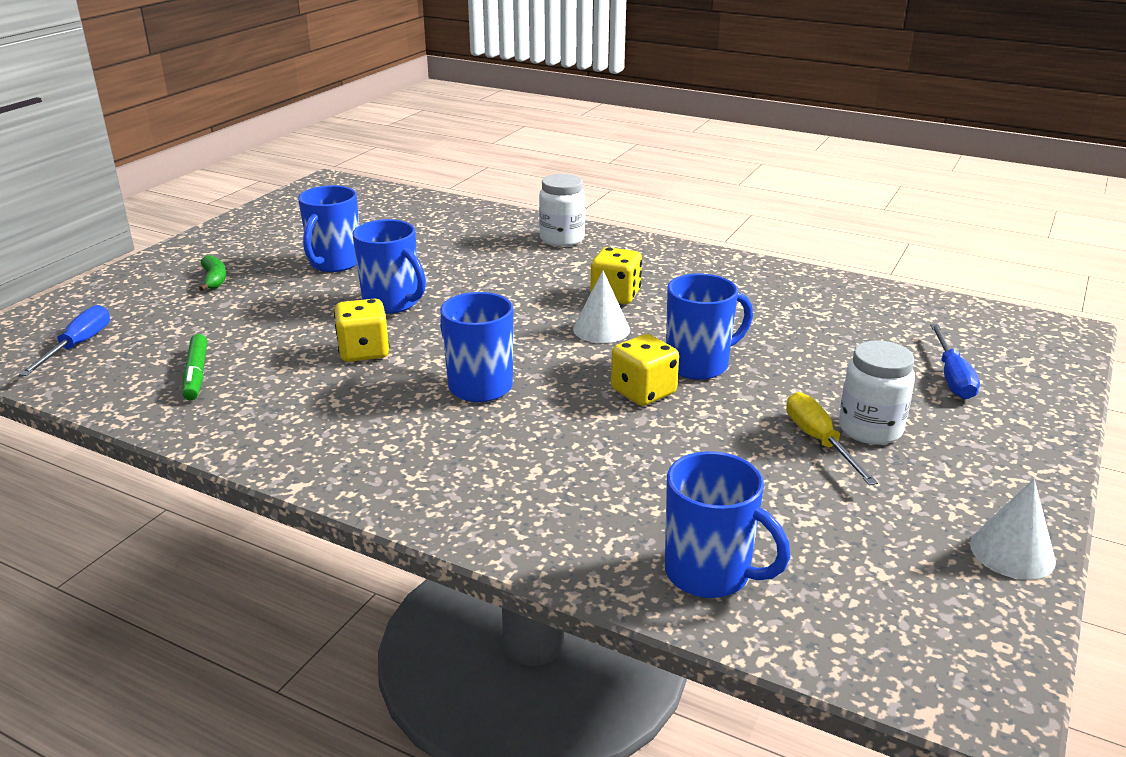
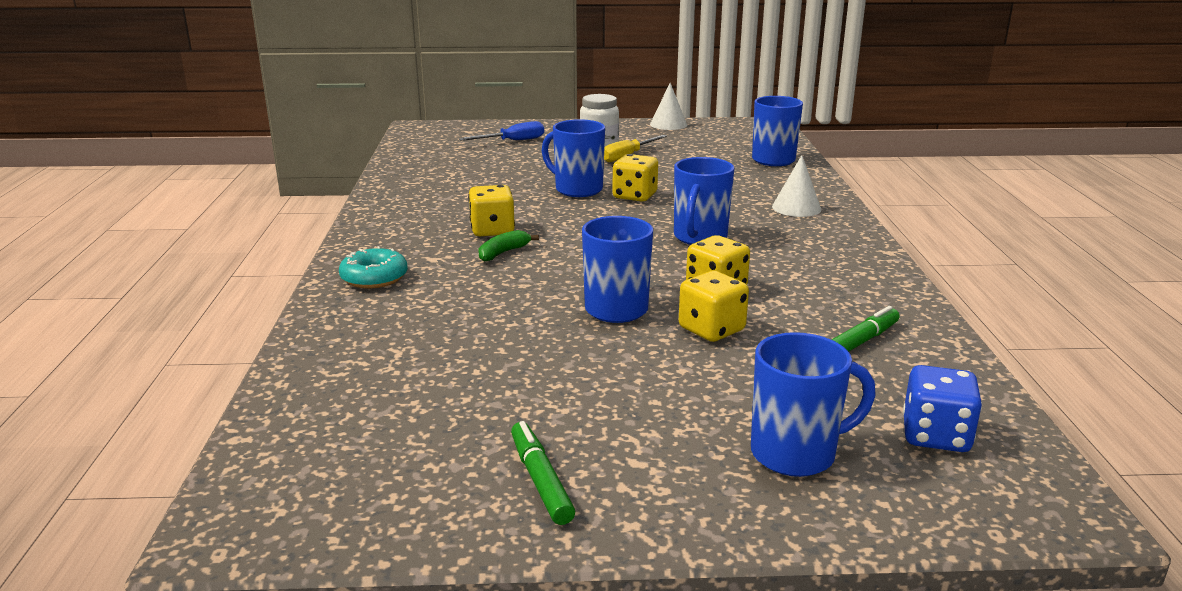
camera: 120 degrees left, 5 degrees down
(78, 345) = (935, 436): blue screwdriver -> blue dice
(214, 279) = (695, 435): green banana -> green banana (503, 253)
(251, 236) = (540, 481): none -> green marker
(308, 325) = (711, 329): none -> yellow dice
(334, 263) = (562, 375): blue mug -> blue mug (796, 454)
(562, 239) = (374, 278): white jar -> turquoise donut
(601, 329) = (560, 223): white cone -> white cone (796, 208)

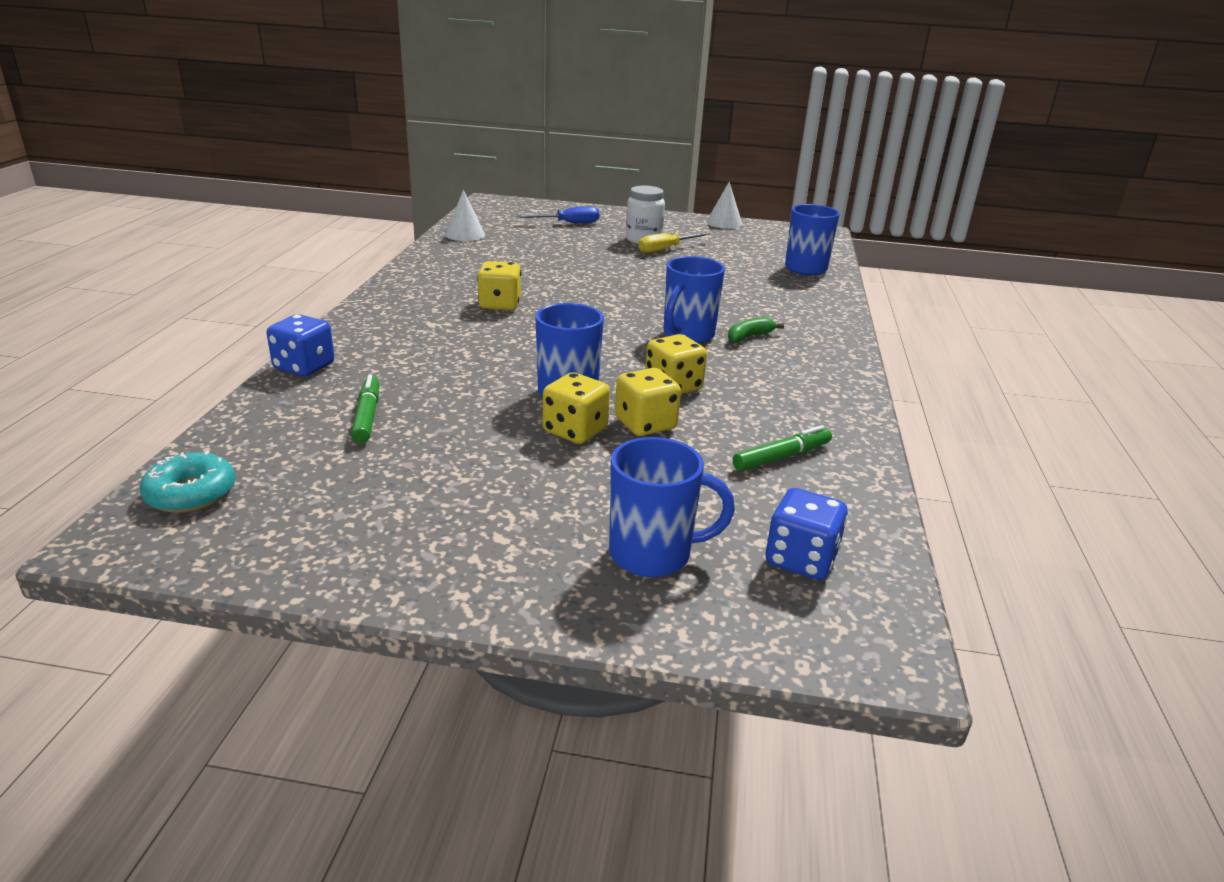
camera: 10 degrees right, 5 degrees up
(322, 320) = (304, 367): none -> blue dice
(374, 278) = (370, 334): turquoise donut -> turquoise donut (191, 493)
(503, 253) = (497, 326): green banana -> green banana (749, 336)
(540, 481) = (404, 540): green marker -> green marker (367, 416)
(577, 189) = (600, 275): blue mug -> none
(634, 196) = (650, 288): yellow dice -> yellow dice (575, 431)
(796, 208) = (800, 318): white cone -> white cone (465, 234)

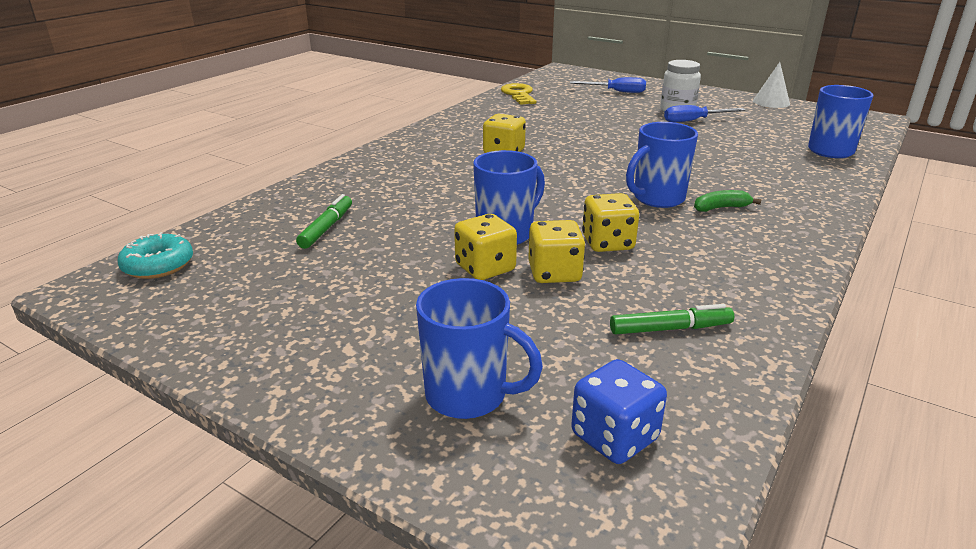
camera: 25 degrees right, 0 degrees up
(304, 367) = (312, 183): blue dice -> none
(465, 234) = (519, 94): white cone -> yellow key
(666, 249) = (694, 121): yellow screwdriver -> blue screwdriver

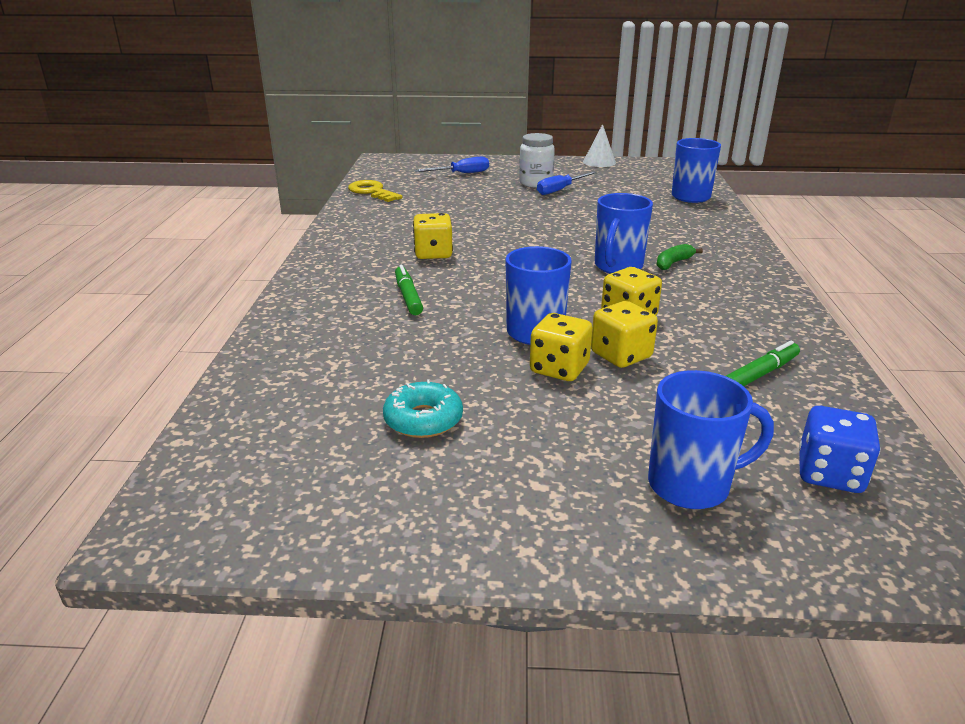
camera: 30 degrees left, 0 degrees up
(158, 265) = (211, 474): turquoise donut -> turquoise donut (423, 420)
(326, 228) = (355, 375): green marker -> green marker (408, 296)

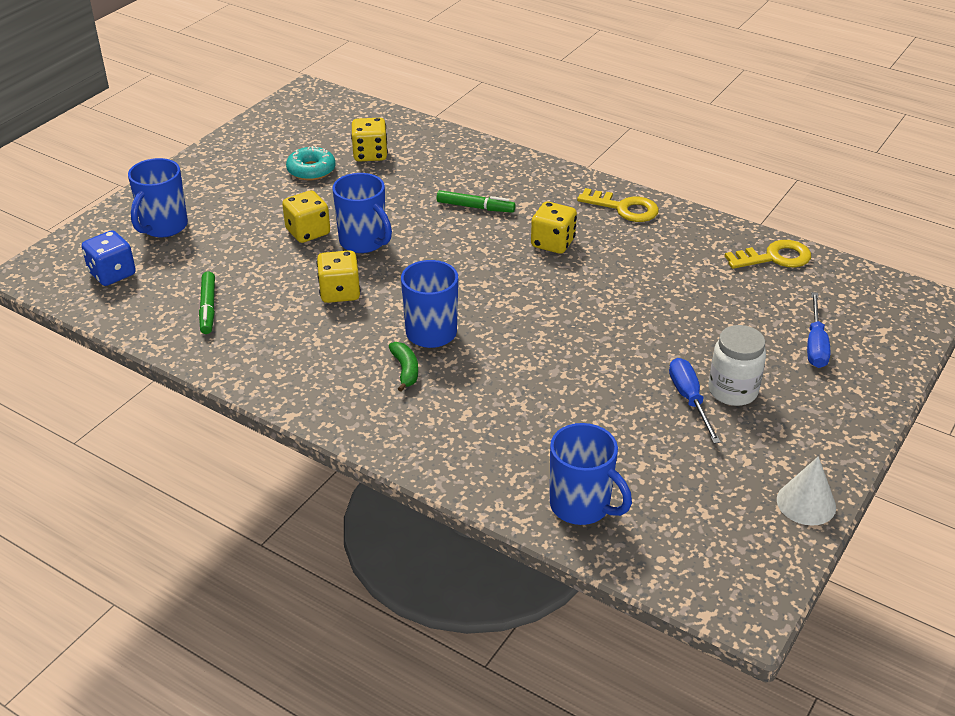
camera: 120 degrees right, 10 degrees up
(347, 240) = (624, 208): none -> yellow key
(621, 355) = (294, 263): yellow dice -> yellow dice (370, 154)

